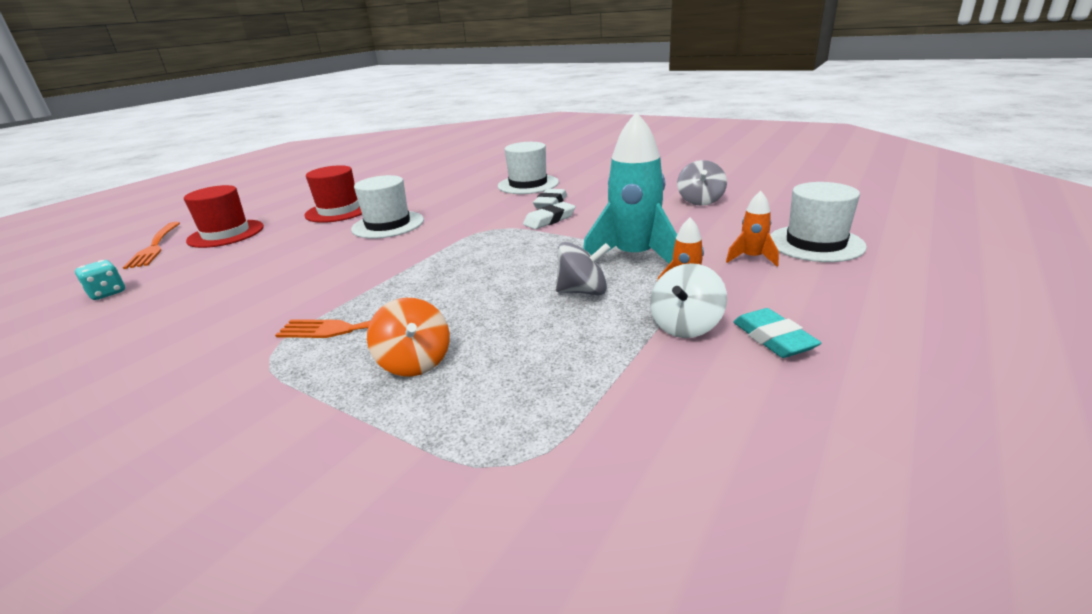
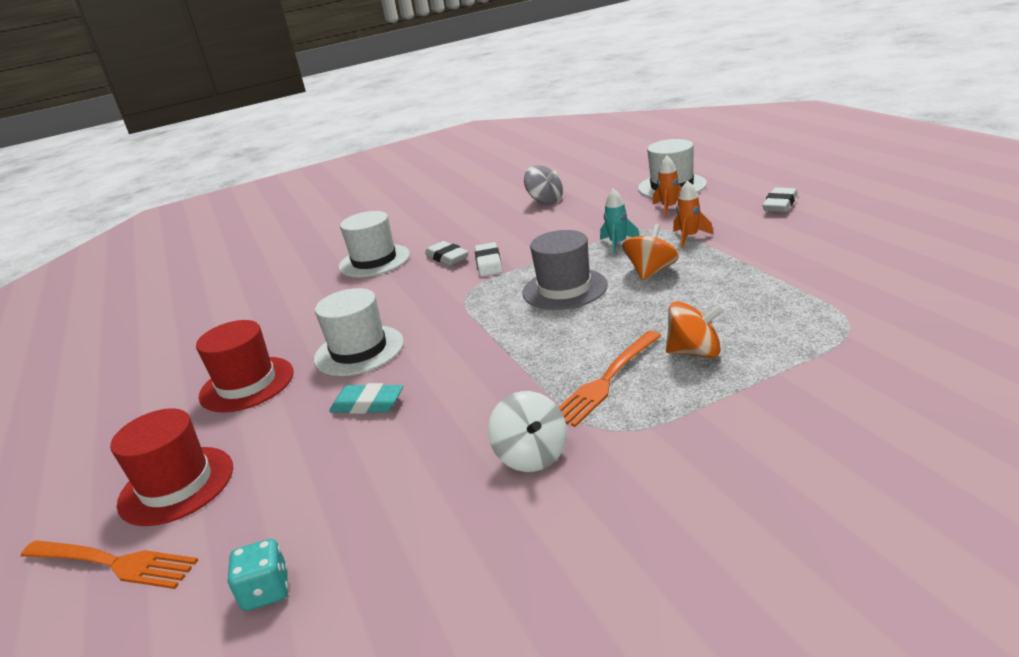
camera: 55 degrees left, 0 degrees up
(520, 262) = (564, 289): none -> grey hat
(583, 291) = (651, 271): grey spinning top -> orange spinning top
(634, 258) = (618, 244): turquoise rocket -> turquoise rocket, size x0.48
(685, 326) = (739, 247): white spinning top -> white spinning top (532, 455)
(773, 339) = (778, 227): turquoise eraser -> turquoise eraser (368, 404)
(851, 322) = (780, 204): none -> white eraser

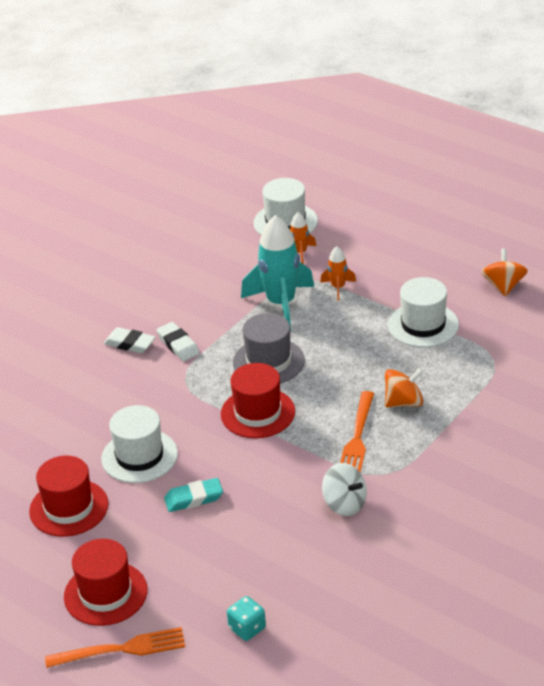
camera: 30 degrees left, 10 degrees up
(374, 261) = (56, 360): white hat -> white hat (423, 325)
(513, 333) = (258, 413): none -> red hat
(545, 201) = (172, 256): grey spinning top -> none
(618, 244) = (281, 304): turquoise rocket -> turquoise rocket, size x2.08
(651, 271) = (328, 331): orange spinning top -> orange spinning top (503, 286)
(780, 204) = (393, 237): white eraser -> none

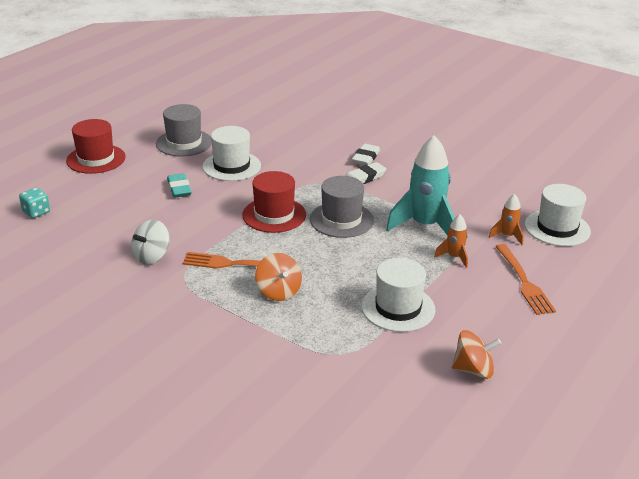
camera: 85 degrees right, 5 degrees down
(69, 508) = (184, 143): red hat -> grey hat
(121, 649) = (42, 166): orange fork -> orange fork (524, 281)

